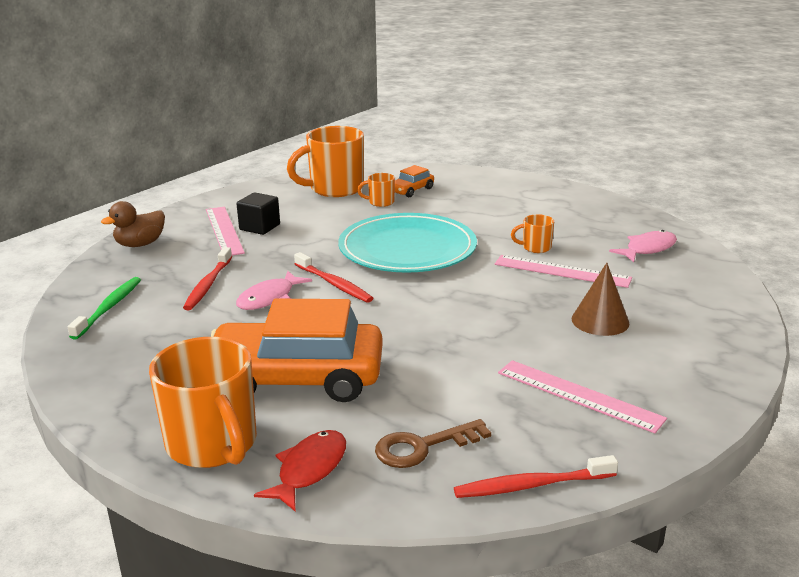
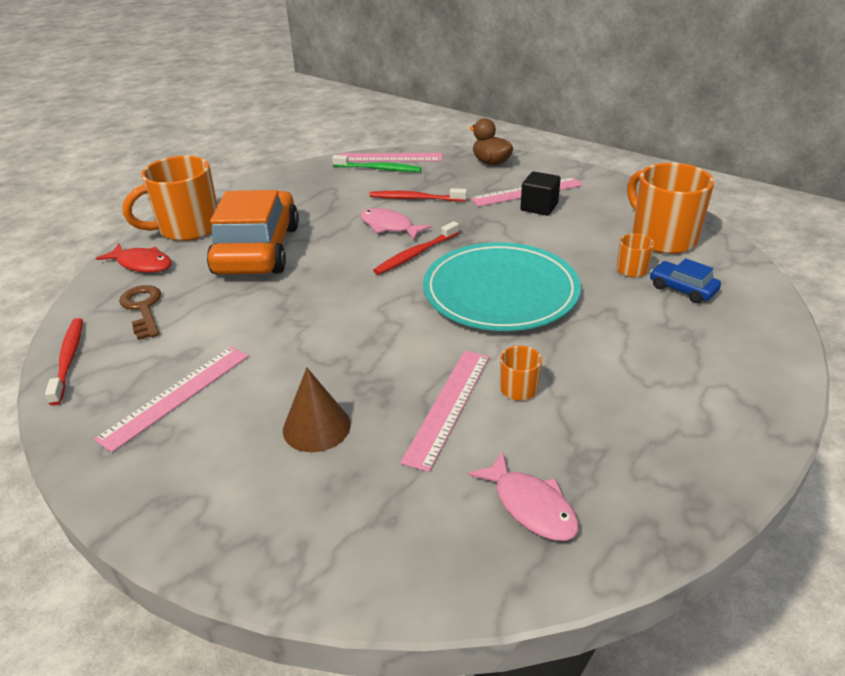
camera: 90 degrees right, 10 degrees up
(78, 301) = (390, 157): none -> pink ruler
(411, 190) = (682, 289): orange car -> blue car

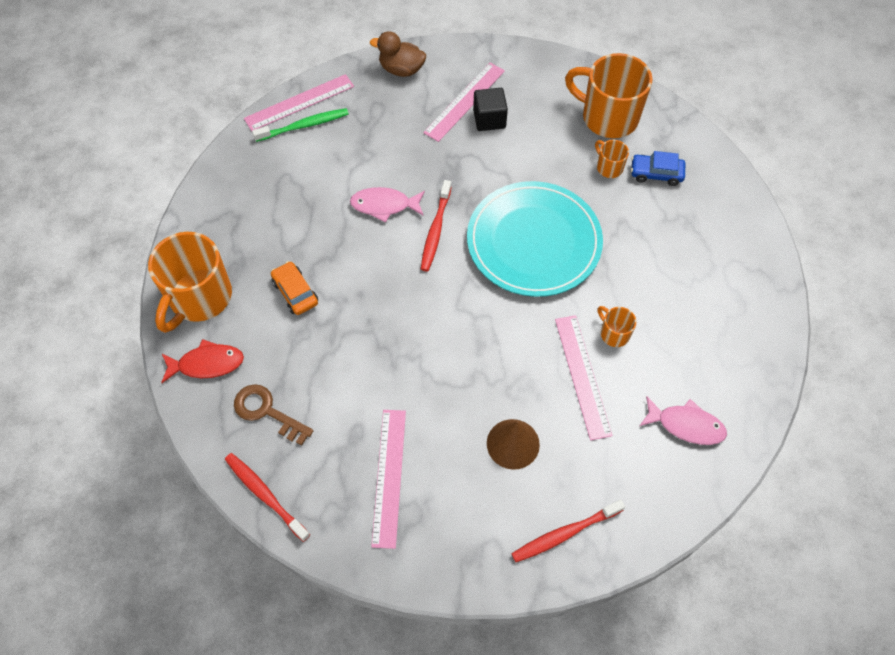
camera: 35 degrees left, 25 degrees up
(257, 250) = (295, 292): orange car -> orange car, size x0.43
(415, 199) = (375, 155): red toothbrush -> red toothbrush (565, 533)

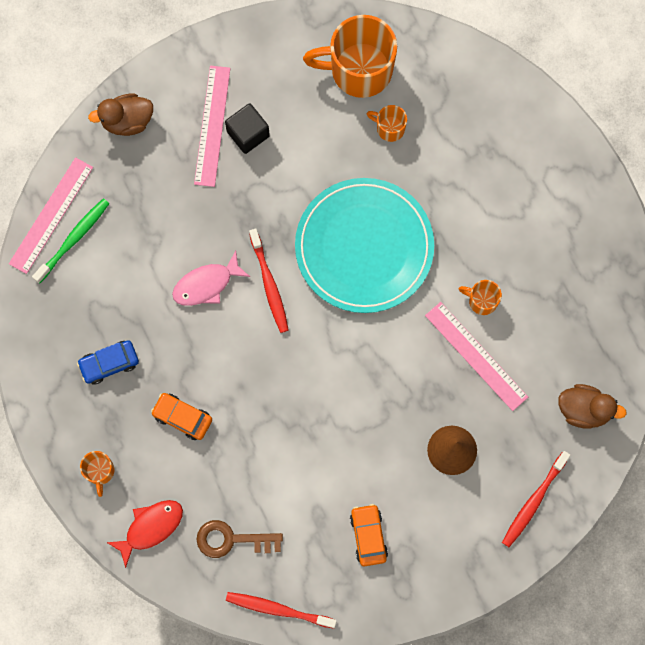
camera: 30 degrees left, 15 degrees up
(199, 298) = (100, 471): orange mug -> orange mug, size x0.46
(389, 476) = (368, 536): pink ruler -> orange car
(656, 173) = (436, 111): blue car -> blue car (109, 363)
(661, 476) = (584, 410): none -> brown duck
(686, 425) = (582, 353): pink fish -> none

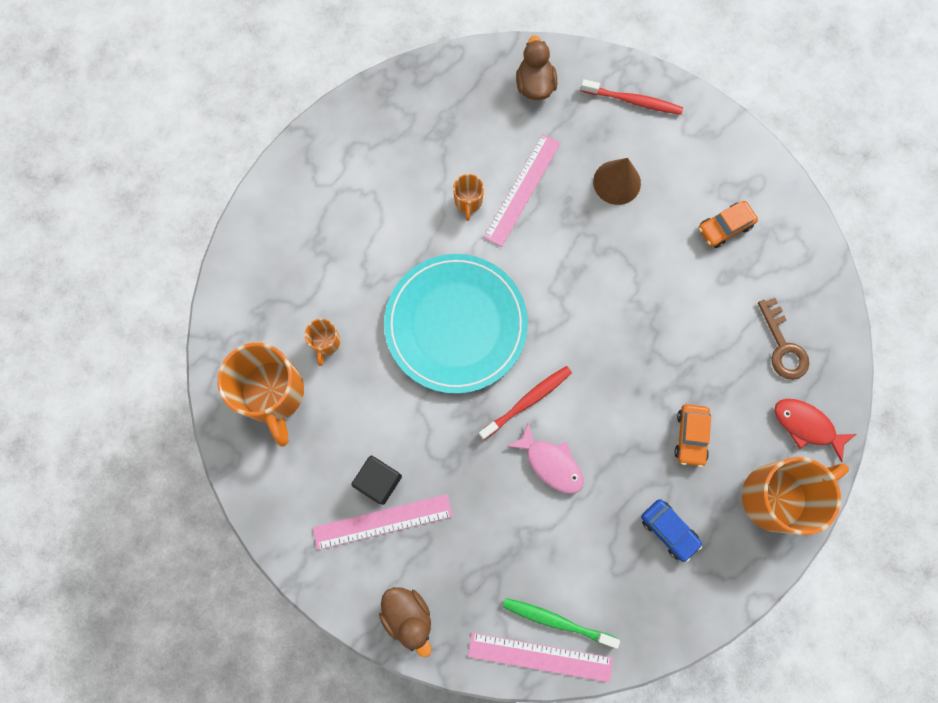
camera: 110 degrees left, 0 degrees up
(100, 471) = (776, 496): orange mug -> orange mug, size x2.19
(278, 609) = (824, 282): red toothbrush -> none

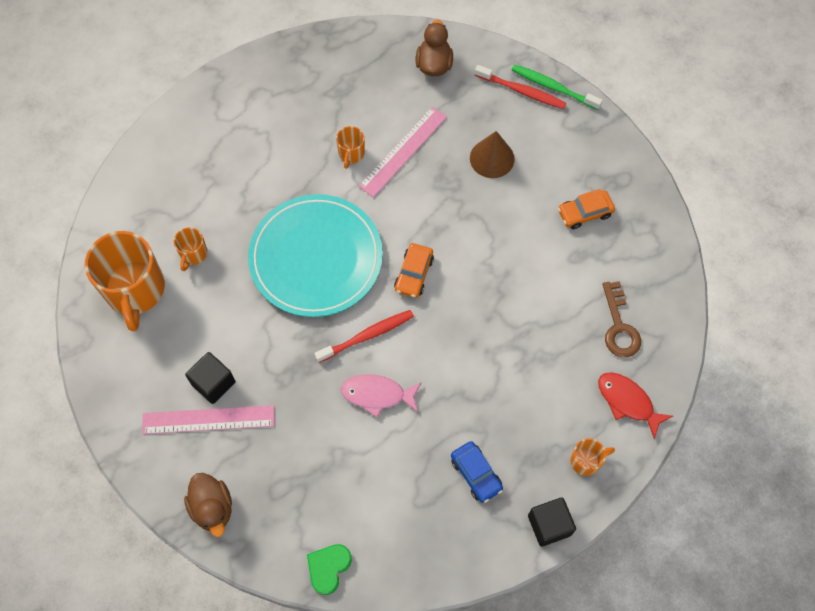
camera: 10 degrees right, 10 degrees down
(540, 656) = (328, 568): pink ruler -> green heart
(551, 463) = (377, 394): pink fish -> pink fish turned 135 degrees clockwise
(557, 621) = (352, 538): green toothbrush -> green toothbrush (553, 87)
(691, 436) = (515, 392): orange car -> orange car (414, 274)
(752, 570) = (549, 525): none -> black cube
(776, 496) = (586, 461): orange mug -> orange mug, size x0.46

